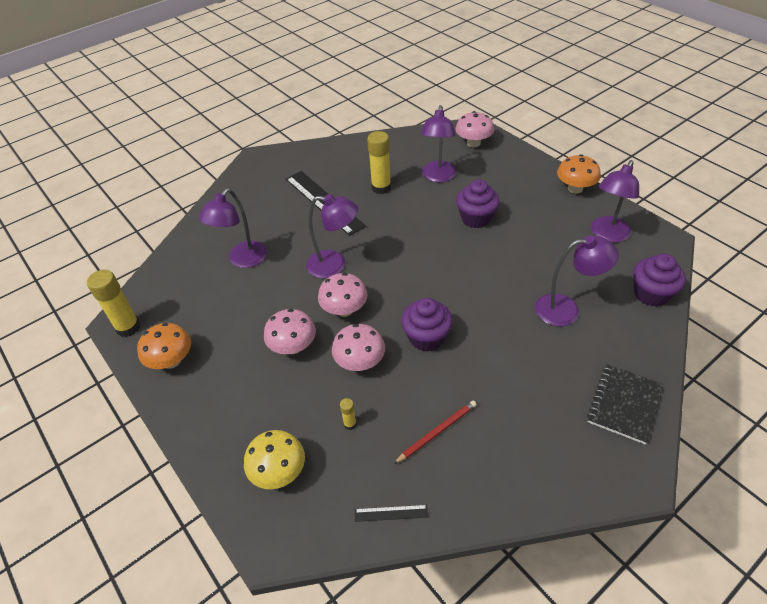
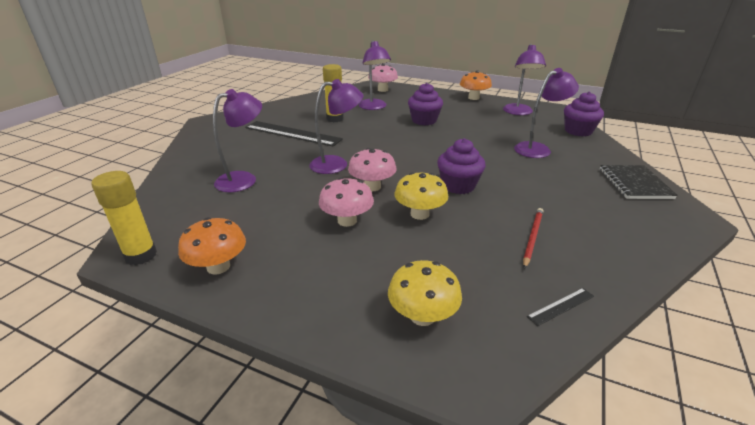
camera: 30 degrees left, 15 degrees down
(243, 260) = (244, 179): purple lamp -> purple lamp turned 135 degrees counterclockwise
(350, 424) = (454, 256): yellow glue stick -> none
(360, 362) = (419, 214): pink mushroom -> yellow mushroom

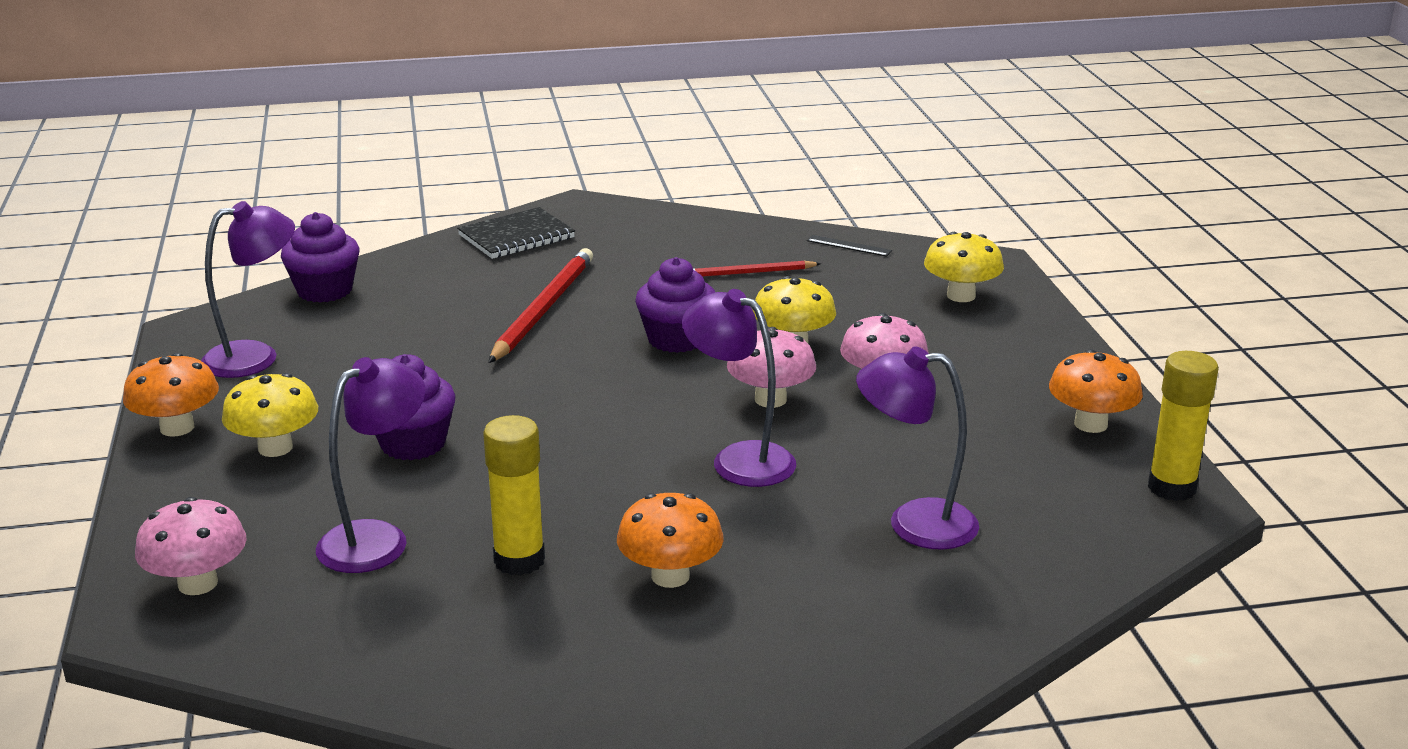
camera: 125 degrees left, 5 degrees down
(292, 133) = (670, 576): black ruler -> orange mushroom
(445, 105) = (275, 448): none -> yellow mushroom
(523, 166) = (543, 309): none -> red pencil
(538, 149) = (454, 309): purple lamp -> none

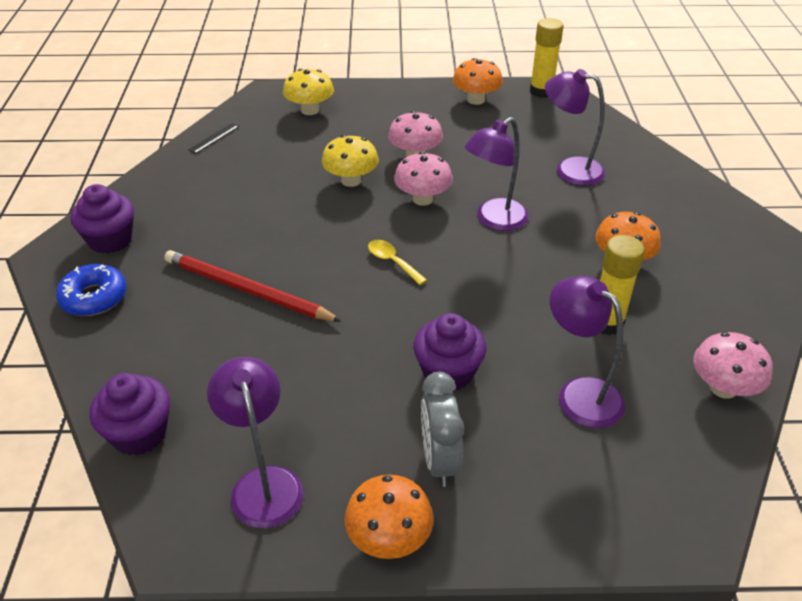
camera: 80 degrees left, 15 degrees up
(198, 583) = (639, 501): pink mushroom -> pink mushroom (723, 388)
(275, 448) = (439, 460): yellow mushroom -> grey clock
(516, 237) = (94, 297): black notebook -> blue donut
(619, 390) = (392, 262): none -> yellow spoon
(676, 339) = (325, 228): purple cupcake -> purple cupcake (110, 240)
(747, 273) = (234, 185): red pencil -> none
(914, 523) = (569, 169): purple lamp -> purple lamp turned 90 degrees clockwise

